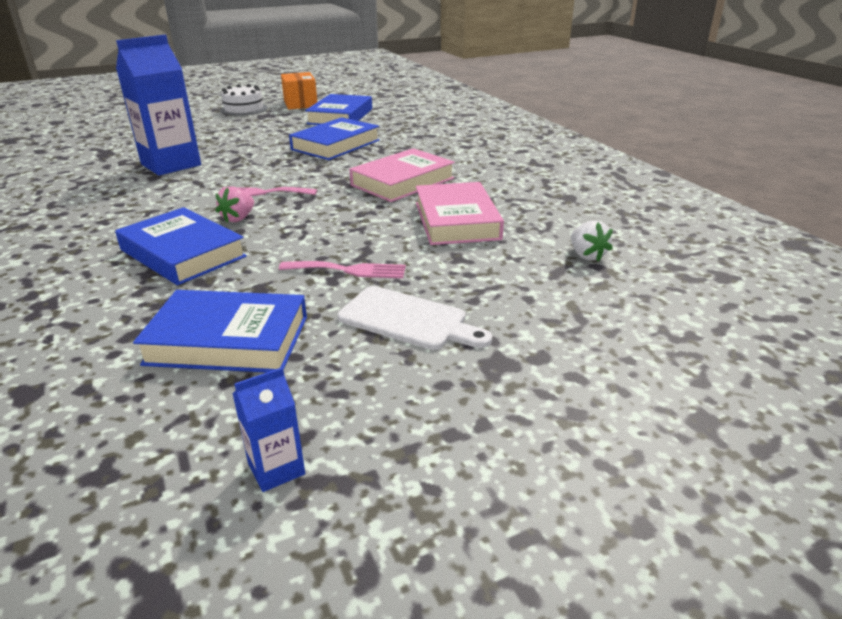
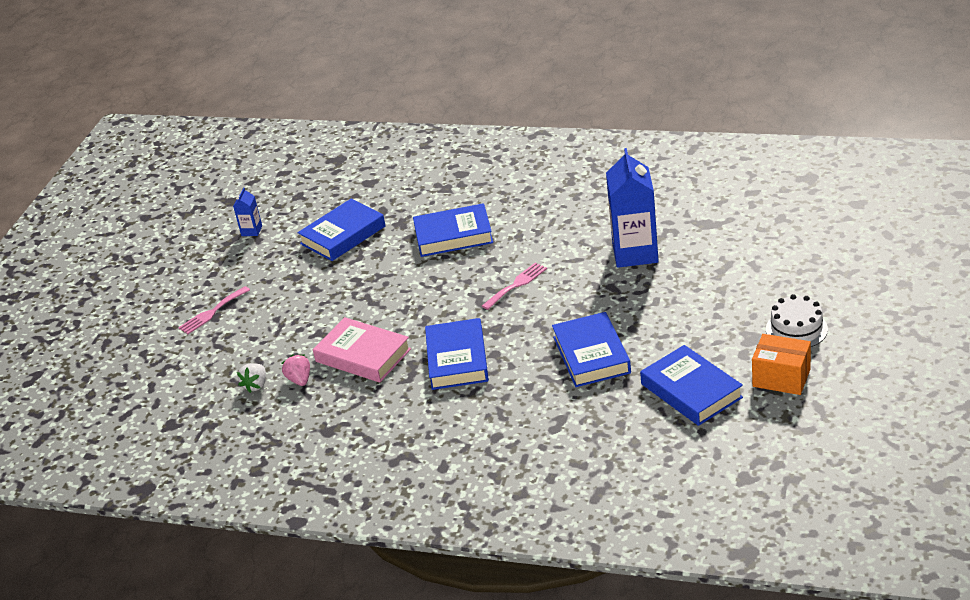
camera: 135 degrees right, 5 degrees up
(238, 218) = (481, 265): pink strawberry -> pink strawberry (299, 380)
(349, 270) = (358, 288): pink fork -> pink fork (212, 312)
(402, 182) = (457, 359): pink book -> blue book
(408, 320) = (289, 291): white cutting board -> none
(587, 256) = (256, 385): white strawberry -> white strawberry turned 90 degrees counterclockwise

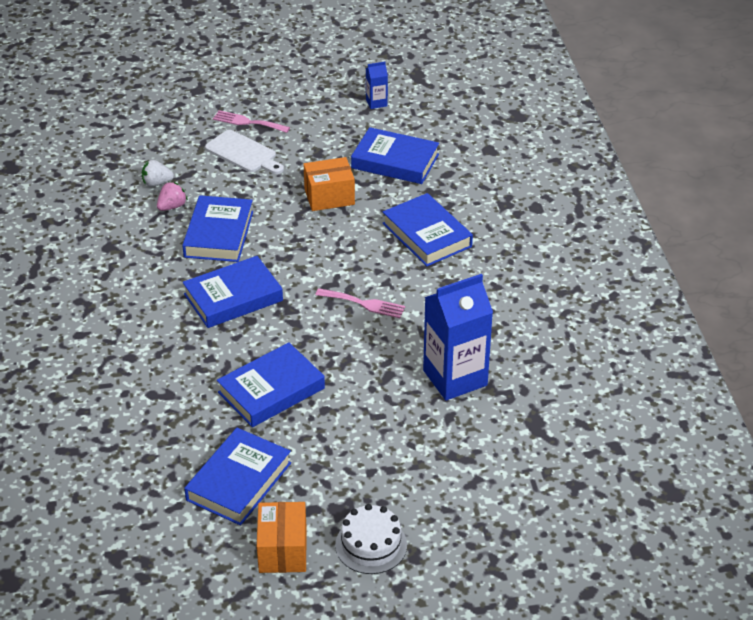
camera: 60 degrees right, 5 degrees up
(257, 322) = (243, 153): none -> white cutting board
(362, 280) = (329, 197): none -> orange box
(363, 355) = (218, 234): pink book -> blue book

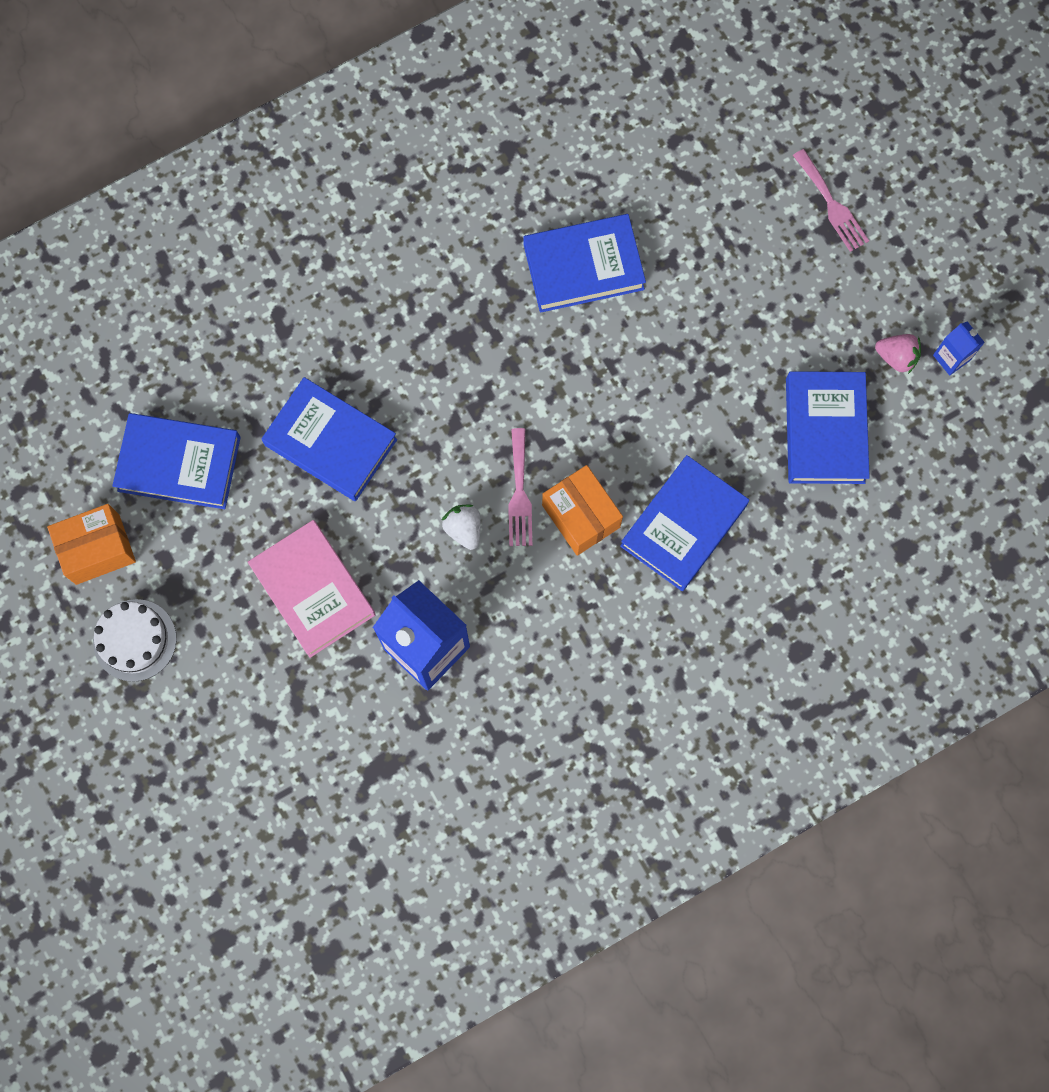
camera: 70 degrees right, 35 degrees up
(156, 183) = (654, 148): white strawberry -> white strawberry (464, 529)
(172, 206) = (615, 187): pink strawberry -> pink strawberry (896, 357)
(233, 297) = (472, 334): blue book -> none
(243, 153) = (760, 228): white cutting board -> none
(247, 122) = (831, 205): pink fork -> pink fork turned 150 degrees clockwise
(329, 197) = (713, 373): orange box -> orange box (581, 516)
(382, 428) = (313, 590): none -> pink book

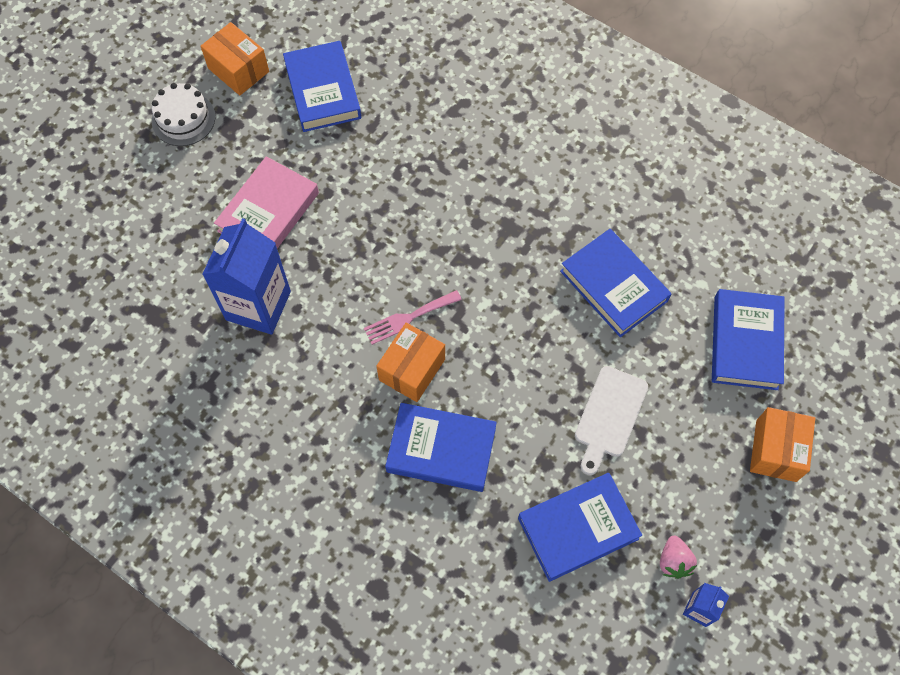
camera: 65 degrees right, 10 degrees down
(330, 442) = (385, 176): blue book -> blue book (745, 342)
(464, 529) = (362, 291): white strawberry -> none
(724, 343) = (609, 416): none -> white cutting board
(831, 205) = (776, 450): pink fork -> orange box

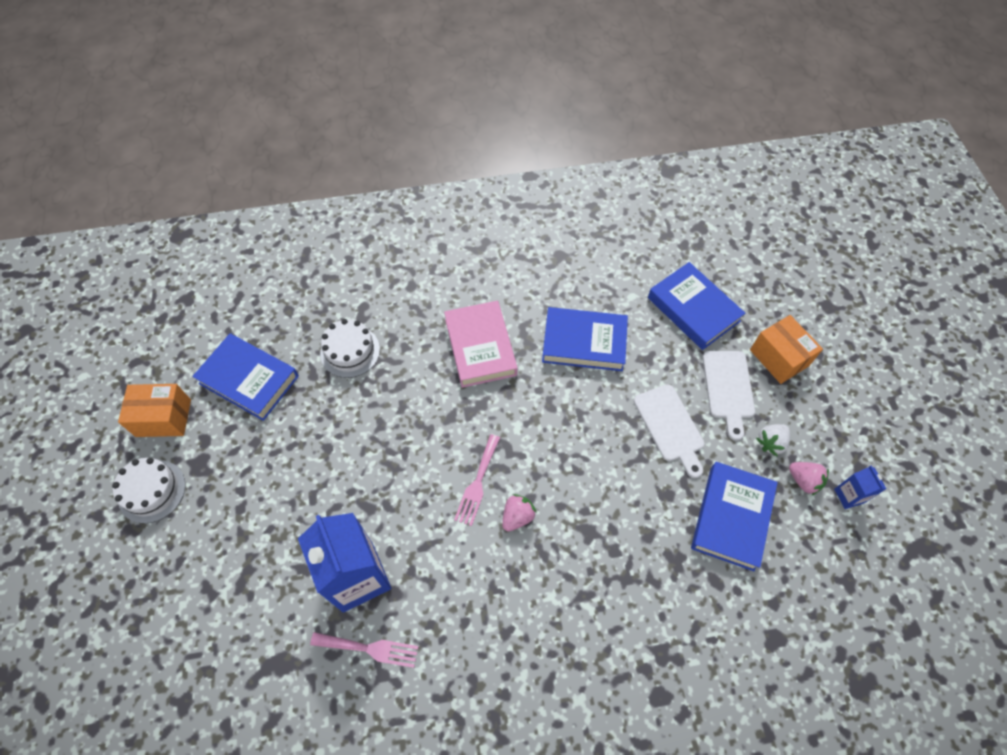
camera: 45 degrees left, 5 degrees down
(218, 360) = (370, 649): none -> pink fork
(268, 212) = (295, 501): pink book -> pink book (480, 347)
(412, 369) = (517, 516): orange box -> pink strawberry
(417, 131) = (350, 351): none -> white cake
(441, 450) = (595, 553): blue book -> none
(681, 507) = (771, 443): none -> white strawberry
(697, 433) = (728, 388): none -> white cutting board

